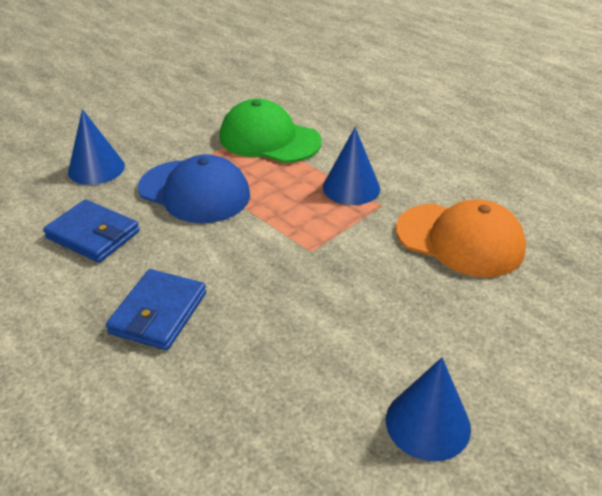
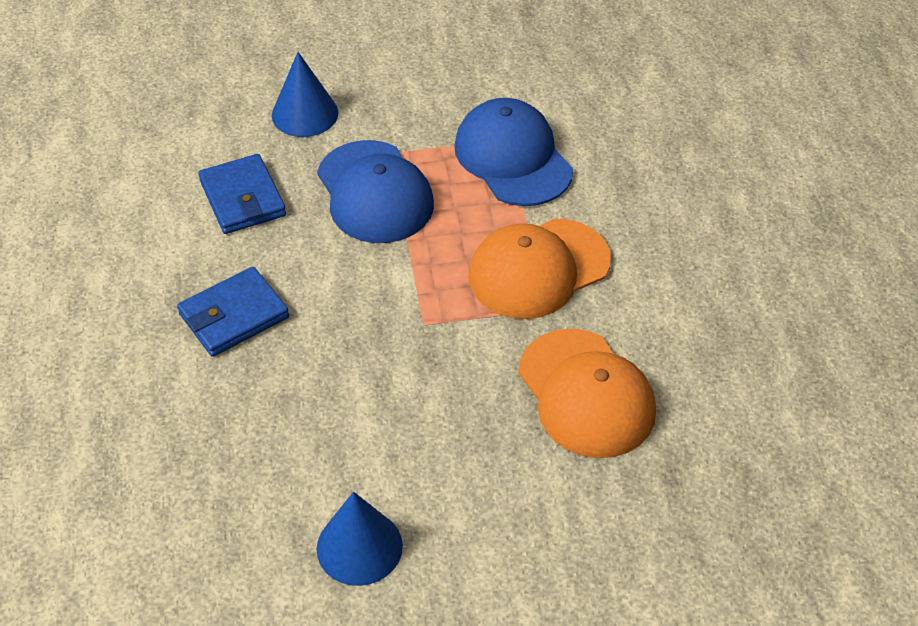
camera: 35 degrees right, 10 degrees up
(269, 139) = (513, 158): green cap -> blue cap
(351, 187) = (538, 269): blue cone -> orange cap

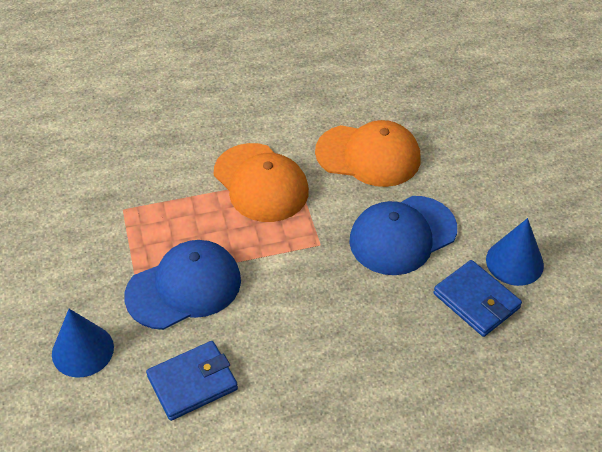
camera: 95 degrees left, 0 degrees up
(234, 316) = (327, 367): blue wallet -> blue wallet (476, 301)
(513, 158) = (144, 202): blue cap -> blue cap (402, 235)
(586, 394) = (368, 155): orange cap -> orange cap turned 45 degrees clockwise

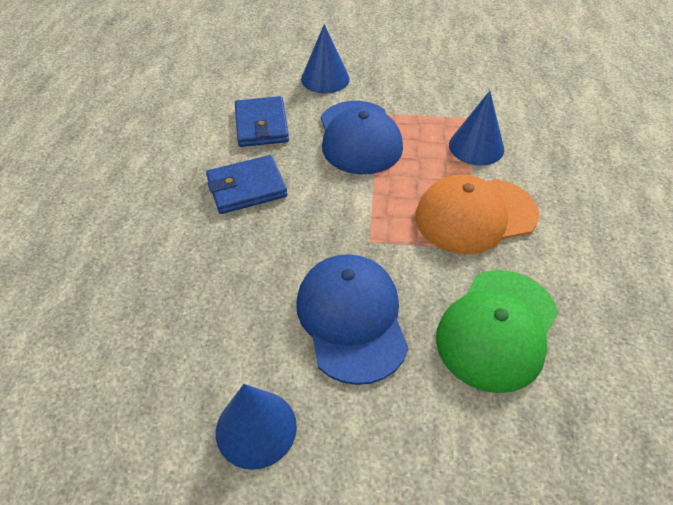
camera: 110 degrees right, 0 degrees up
(168, 195) = (476, 146): none -> blue cone
(368, 155) = (497, 329): orange cap -> green cap
(476, 301) = (224, 357): blue wallet -> blue wallet (247, 188)

